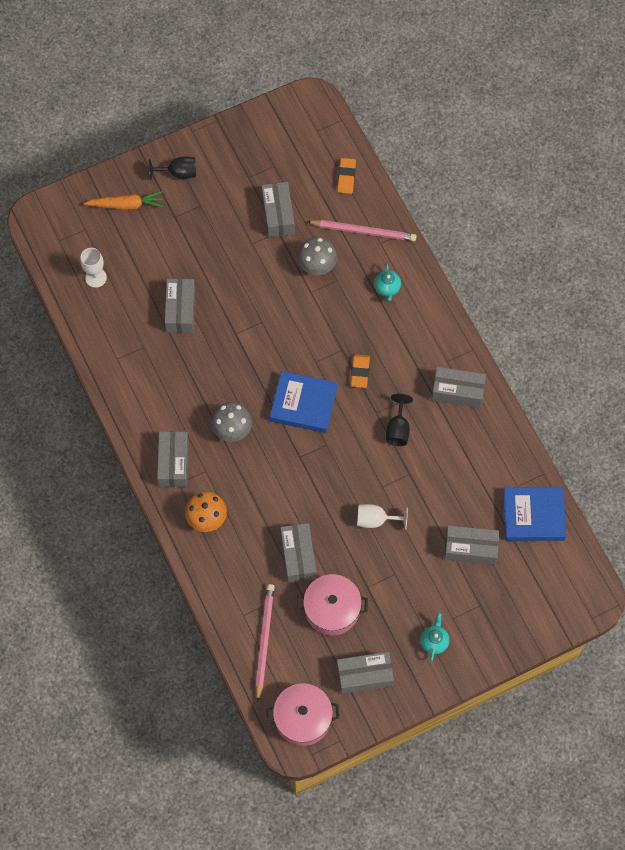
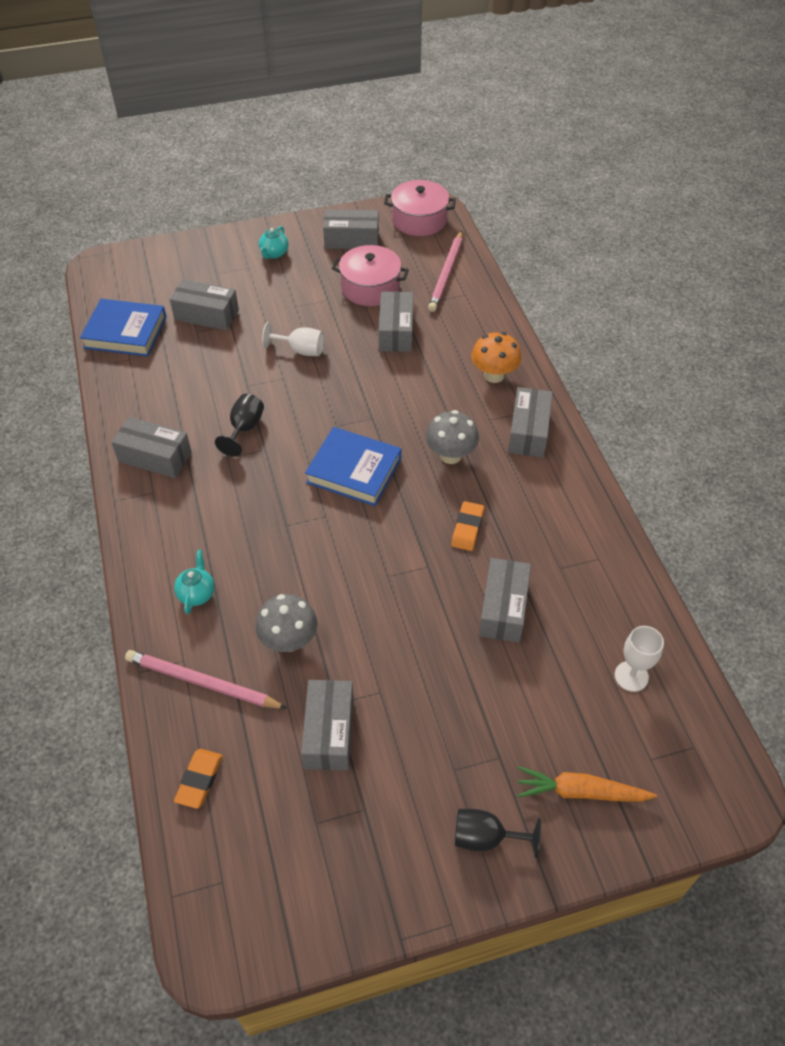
camera: 170 degrees left, 15 degrees down
(360, 372) = (271, 495): orange eraser -> orange eraser (467, 528)

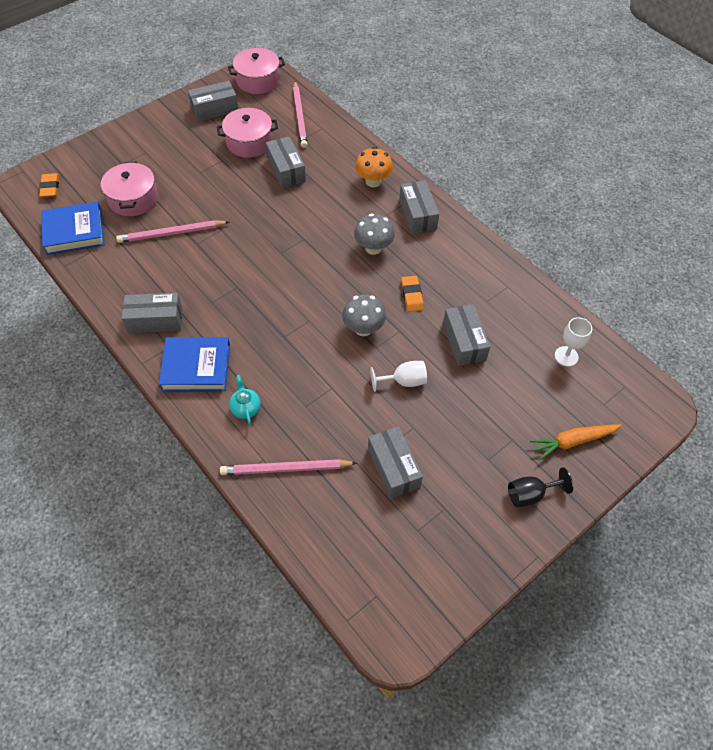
camera: 25 degrees left, 5 degrees up
(199, 780) = (322, 536): orange eraser -> orange eraser (50, 187)
(206, 315) = (133, 199): grey box -> pink pot
(226, 366) = (171, 233): none -> pink pencil
(244, 429) = (213, 276): black goblet -> none
(274, 254) = (160, 136): turquoise teapot -> none
(289, 640) = (331, 416): grey mushroom -> grey mushroom (363, 329)
(301, 350) = (222, 205): white goblet -> white goblet (404, 381)
(354, 470) = (311, 281): blue book -> blue book (196, 367)

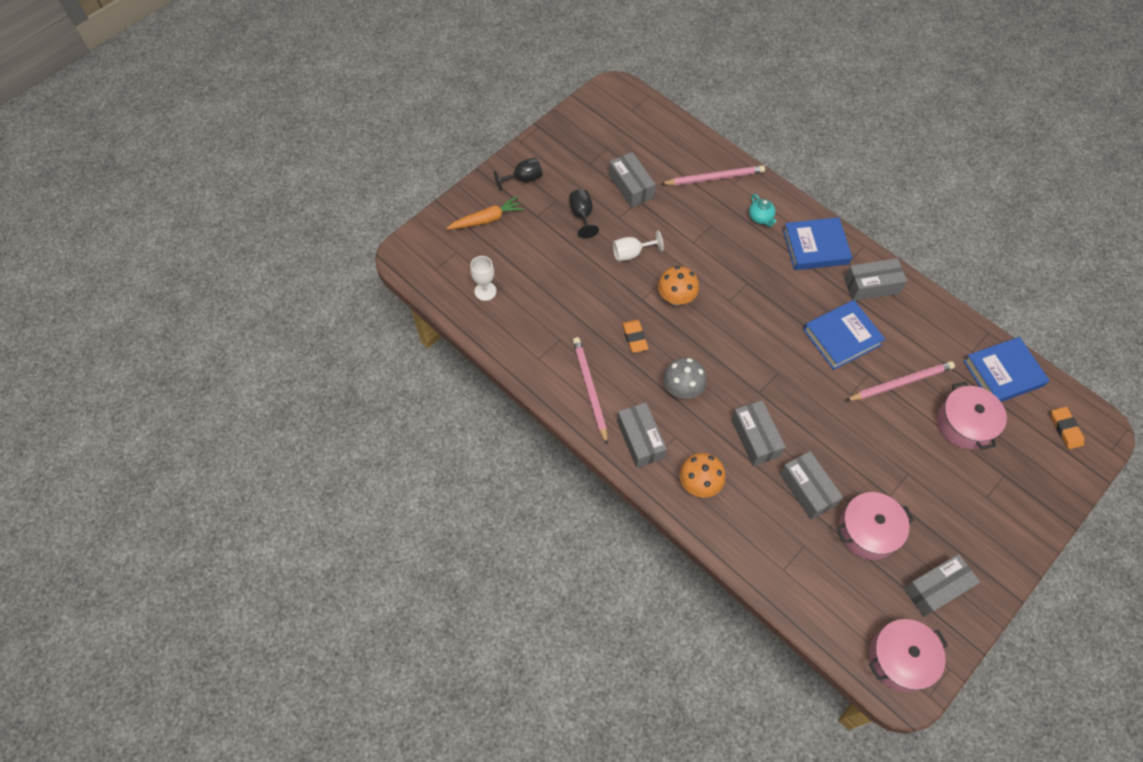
camera: 175 degrees right, 5 degrees up
(208, 275) = (841, 337): none -> blue book
(300, 116) = (818, 589): pink pencil -> pink pencil (589, 389)
(363, 329) = (676, 298): grey mushroom -> orange mushroom
(457, 434) = (582, 215): none -> black goblet
(464, 341) = (580, 295): grey box -> grey box (755, 438)

